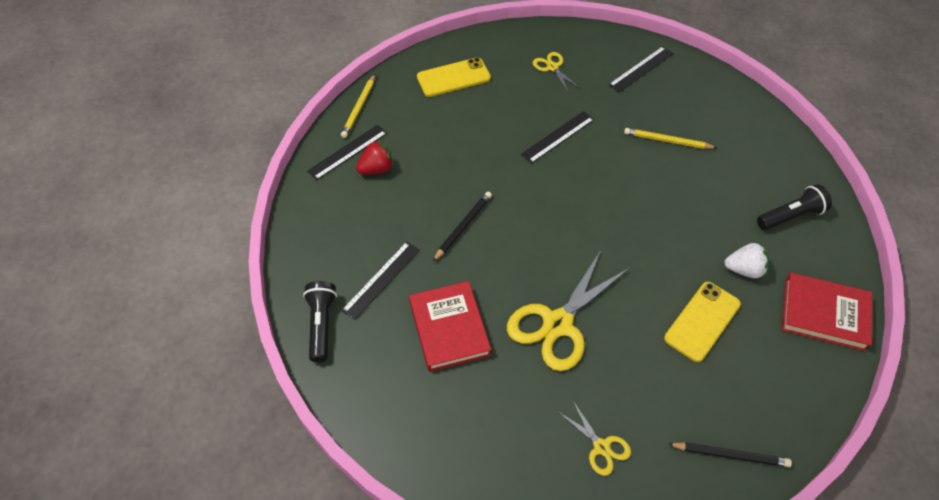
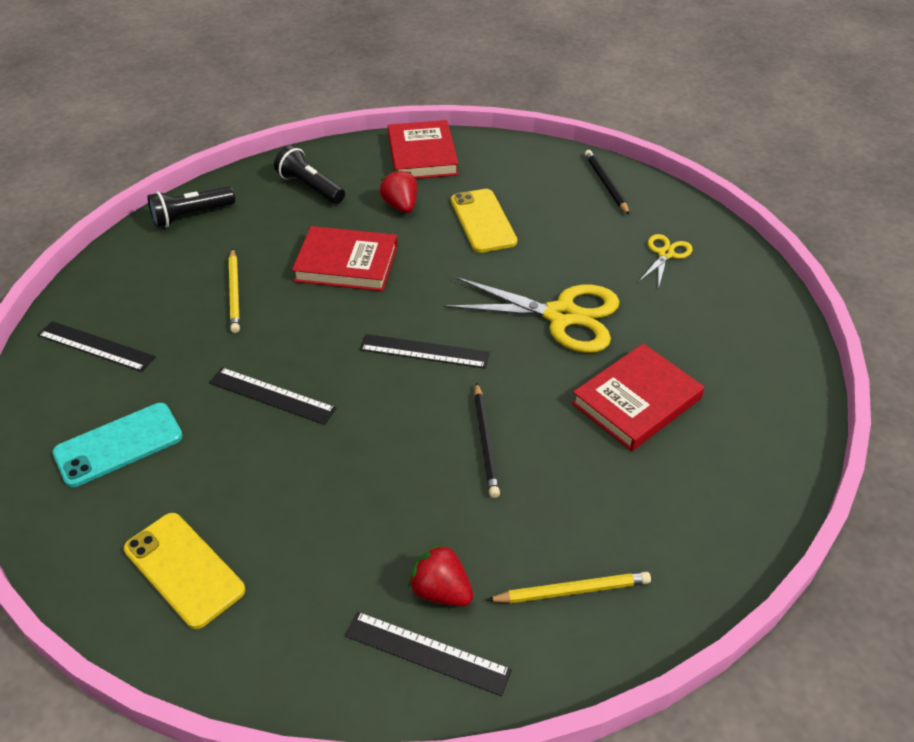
camera: 115 degrees left, 10 degrees down
(321, 324) = (732, 529): black flashlight -> black flashlight (191, 216)
(359, 107) = (314, 688): yellow pencil -> yellow pencil (571, 591)
(381, 279) = (623, 495): black ruler -> black ruler (424, 351)
(463, 227) = (485, 442): black pencil -> black pencil turned 105 degrees counterclockwise
(552, 67) = (118, 445): yellow scissors -> turquoise phone
(677, 210) = (346, 263): none -> red book
(702, 321) = (483, 221): yellow phone -> yellow phone turned 60 degrees clockwise
(744, 269) = (401, 206): white strawberry -> red strawberry

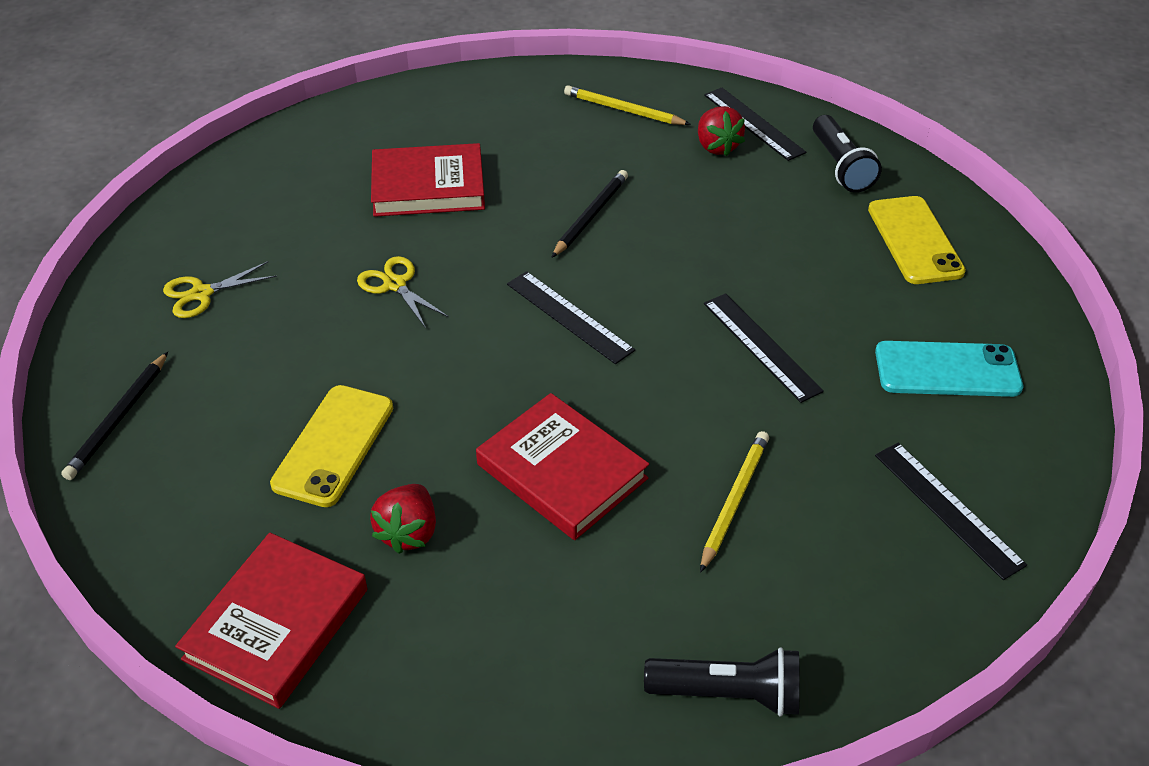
camera: 145 degrees left, 0 degrees up
(310, 187) = (504, 651): black flashlight -> black flashlight (841, 167)
(561, 316) = (395, 284): yellow scissors -> yellow scissors, size x0.50

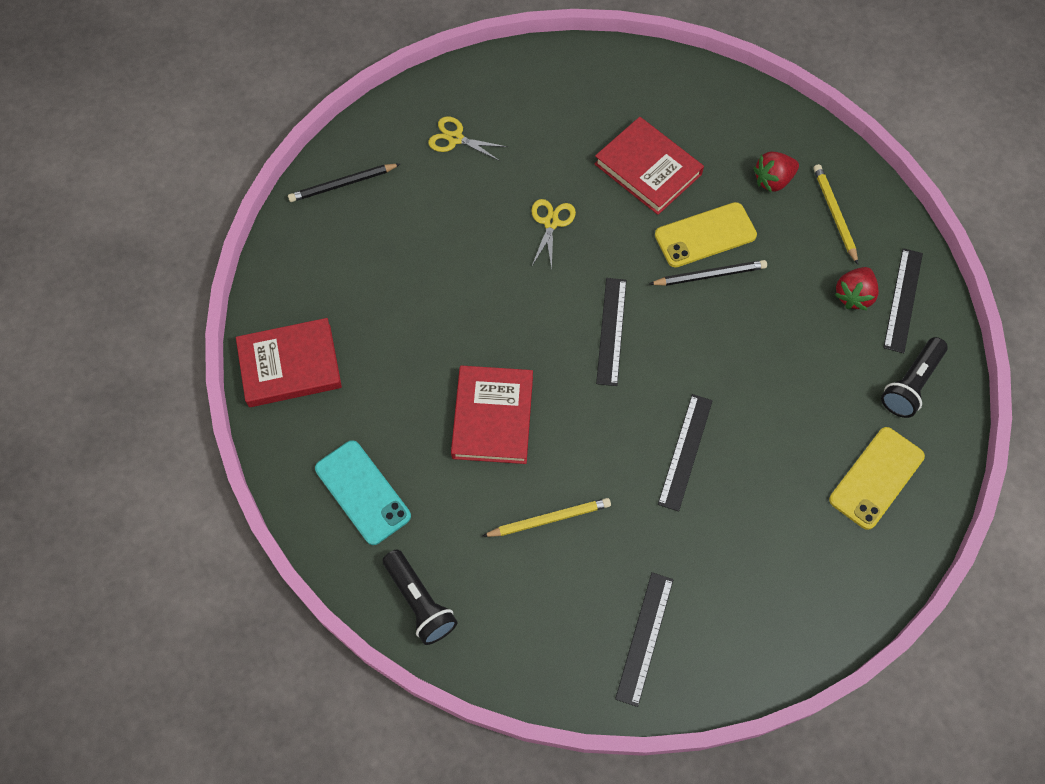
camera: 50 degrees right, 20 degrees up
(334, 445) = (413, 295): yellow phone -> yellow phone (705, 235)
(408, 532) = (390, 377): red strawberry -> red strawberry (773, 180)
(947, 370) = (765, 571): turquoise phone -> turquoise phone (362, 492)

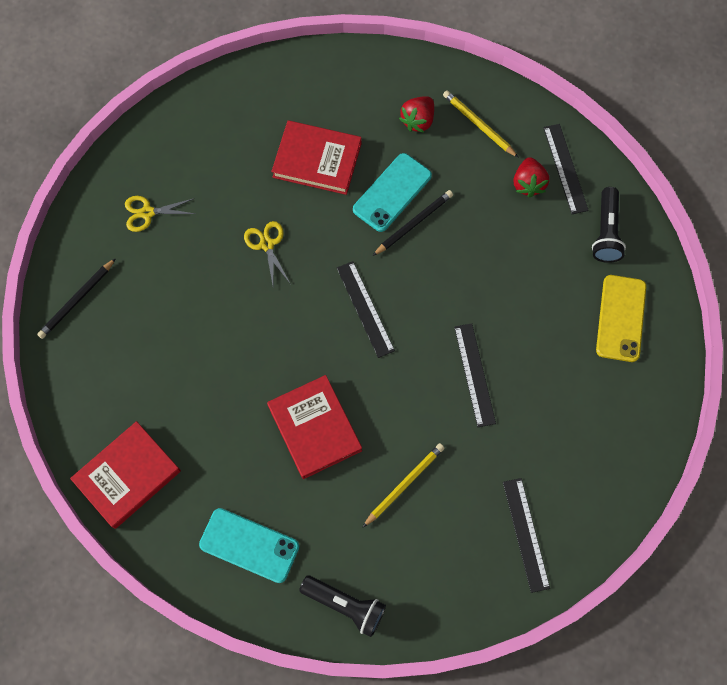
camera: 30 degrees left, 5 degrees up
(705, 235) = (392, 192): yellow phone -> turquoise phone

